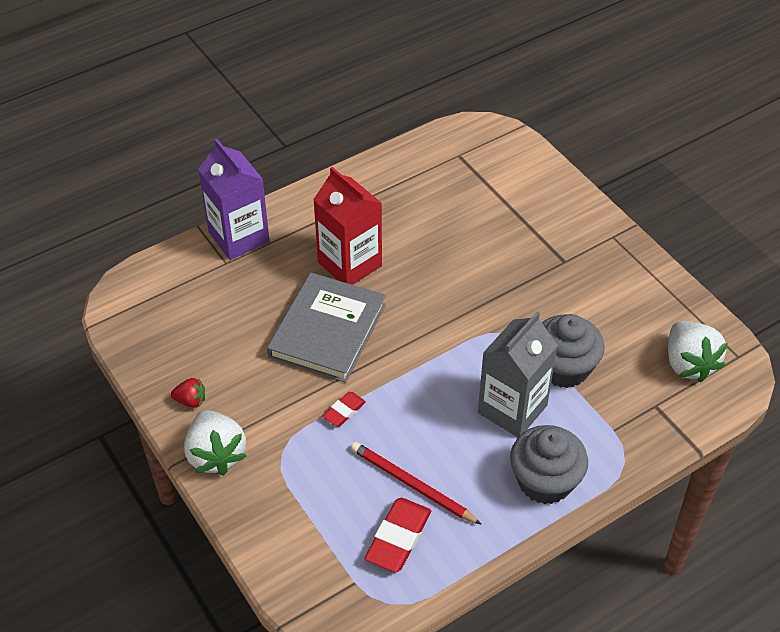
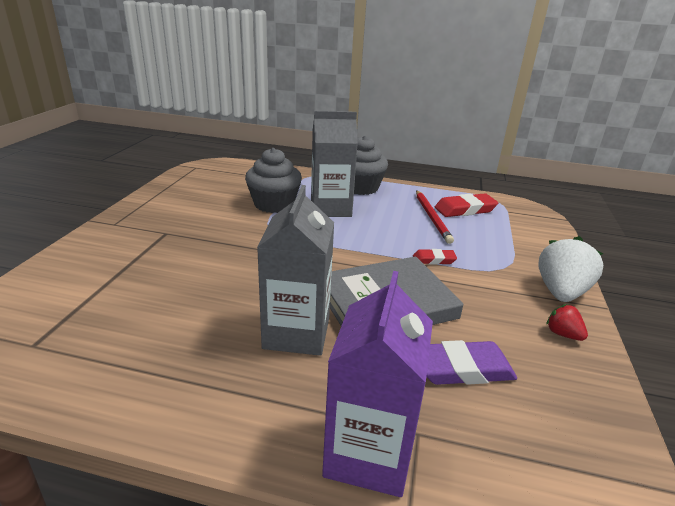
camera: 135 degrees left, 20 degrees down
(234, 317) = (463, 368): none -> purple eraser
(349, 264) = (296, 333): red carton -> grey carton
(688, 363) = (219, 176): white strawberry -> none

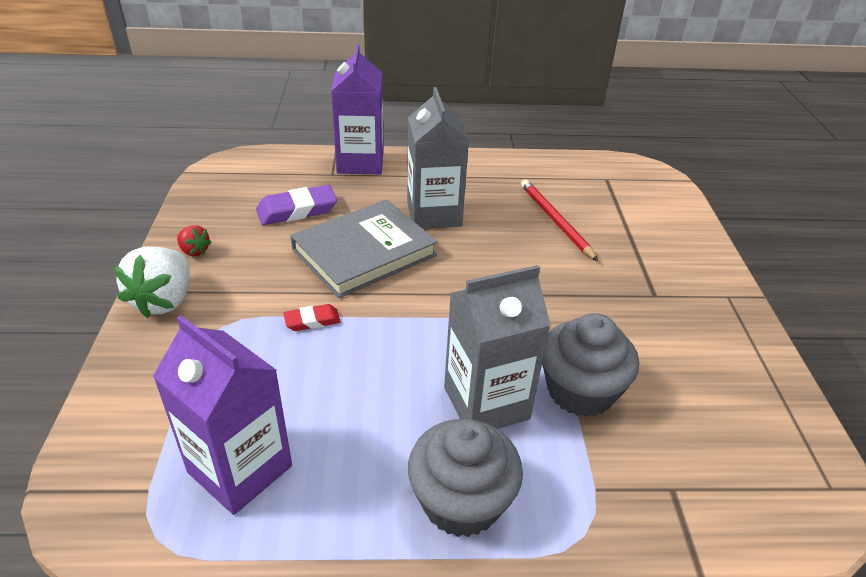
camera: 165 degrees right, 10 degrees up
(432, 217) = (309, 422): red pencil -> red pencil (555, 221)
(465, 209) = (240, 469): red eraser -> purple carton

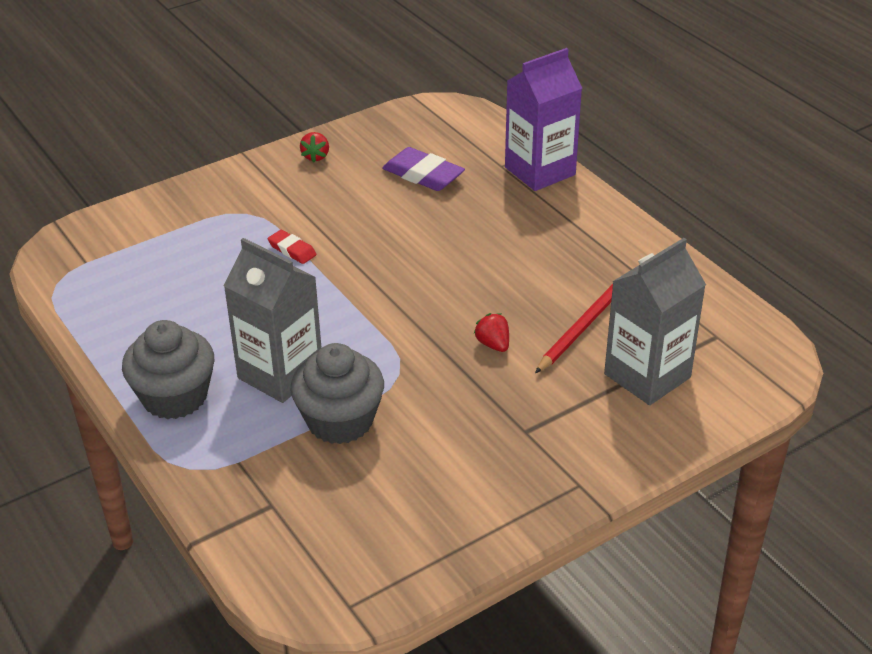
camera: 60 degrees right, 0 degrees up
(164, 300) = (249, 175): white strawberry -> none
(240, 469) = (127, 288): purple carton -> none
(364, 252) = (403, 236): grey book -> none
(434, 214) = (505, 248): grey carton -> grey carton (647, 376)
(543, 267) = (493, 344): none -> red strawberry

